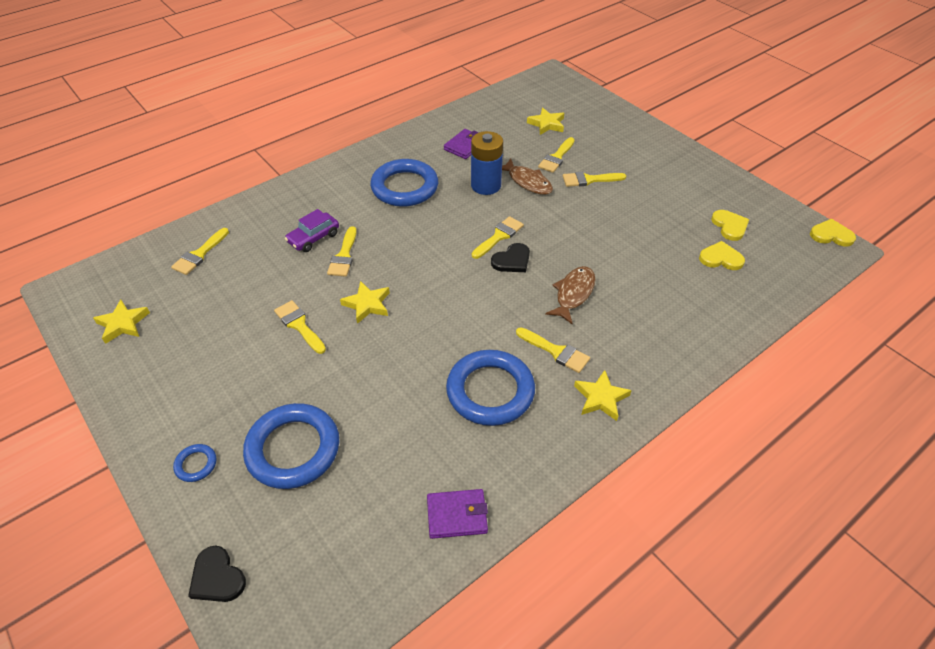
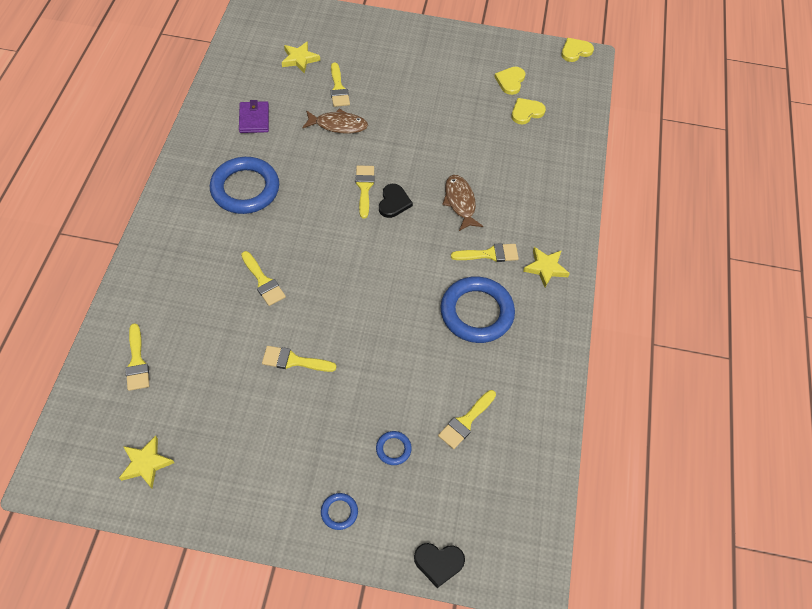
camera: 45 degrees left, 10 degrees up
(293, 449) = (393, 449): blue ring -> blue ring, size x0.43
(314, 238) = (220, 282): purple car -> none
(367, 304) = (326, 308): yellow star -> none
(457, 515) = (537, 407): purple wallet -> none
(486, 185) = (309, 148): blue battery -> none
(589, 180) = (382, 96): yellow brush -> yellow brush (465, 421)
(729, 226) = (510, 81): yellow heart -> yellow heart turned 105 degrees counterclockwise

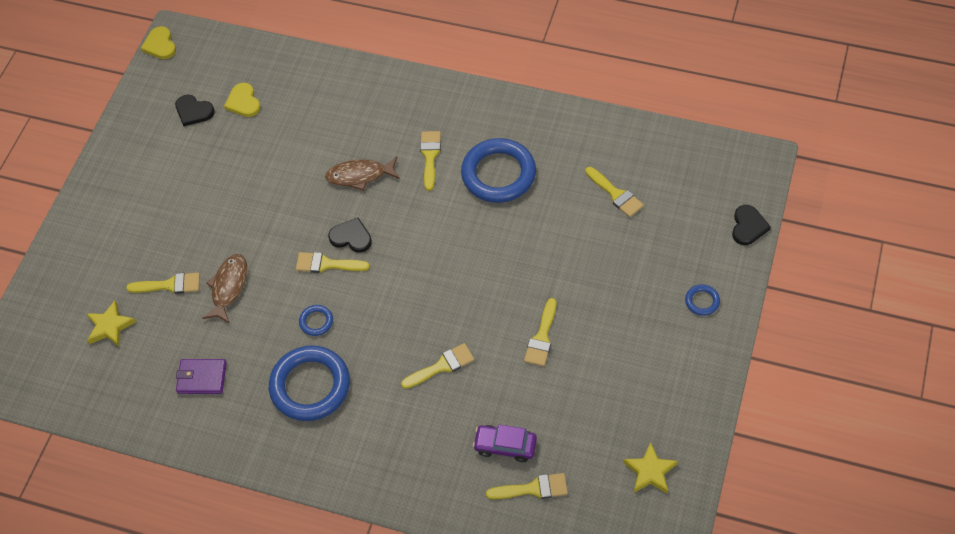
camera: 75 degrees left, 0 degrees up
(181, 337) = (505, 446): none -> purple car
(393, 449) = (641, 254): blue ring -> blue ring (316, 321)
(510, 81) = (193, 111): yellow heart -> black heart
(545, 268) = (452, 111): yellow star -> none

